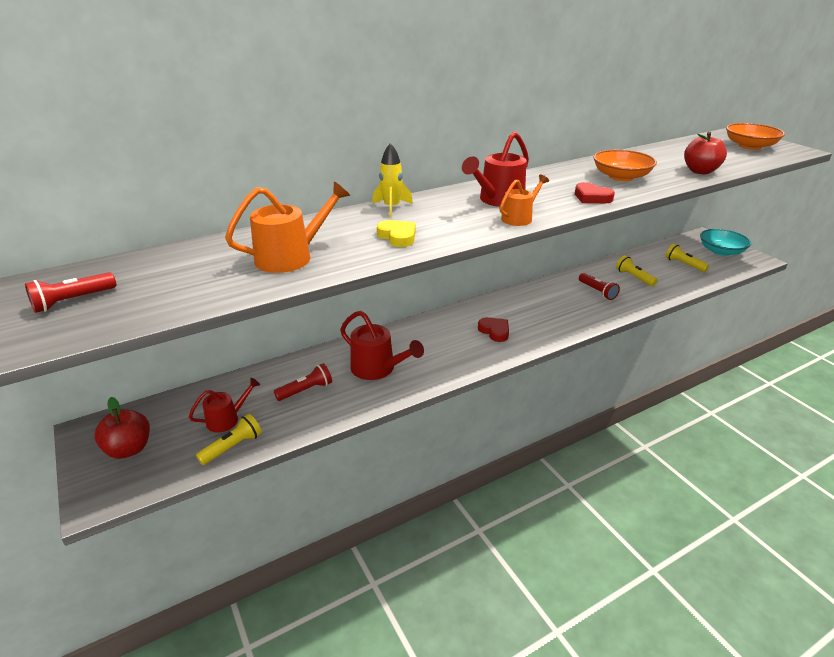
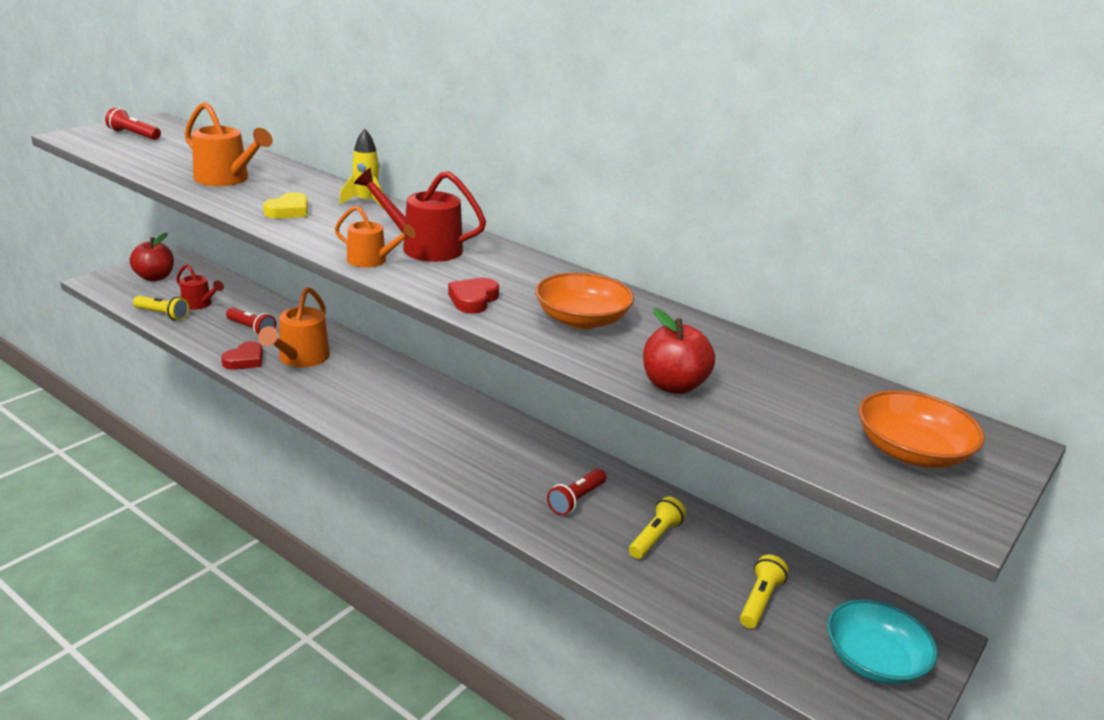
camera: 65 degrees right, 5 degrees down
(377, 369) = (300, 358): red watering can -> orange watering can
(494, 331) = (411, 421): red heart -> red heart (245, 360)

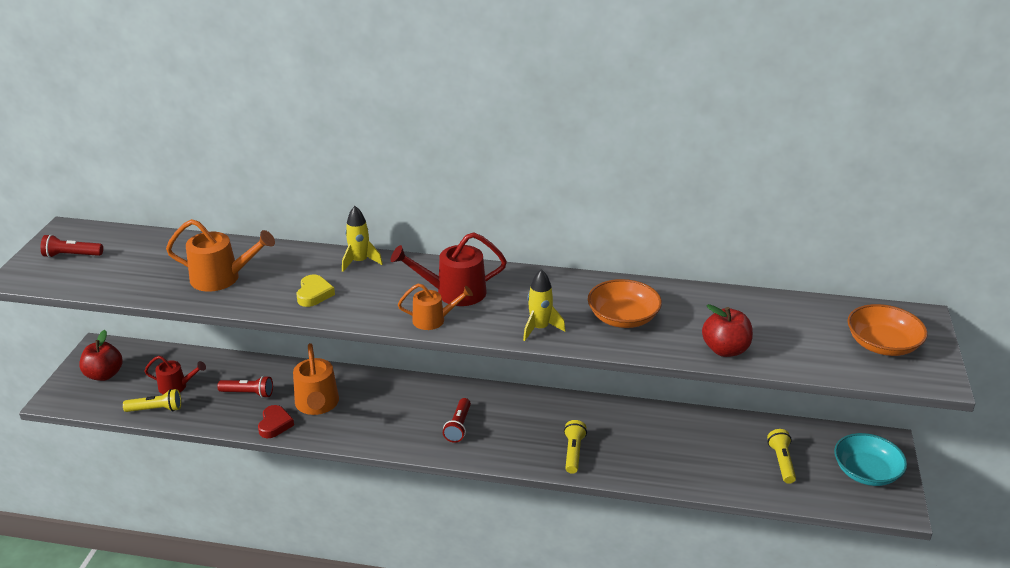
camera: 25 degrees left, 5 degrees up
(473, 300) = (540, 328): red heart -> yellow rocket
(576, 500) = (620, 439): red flashlight -> red flashlight (458, 426)
(655, 538) = (690, 445): yellow flashlight -> yellow flashlight (573, 453)

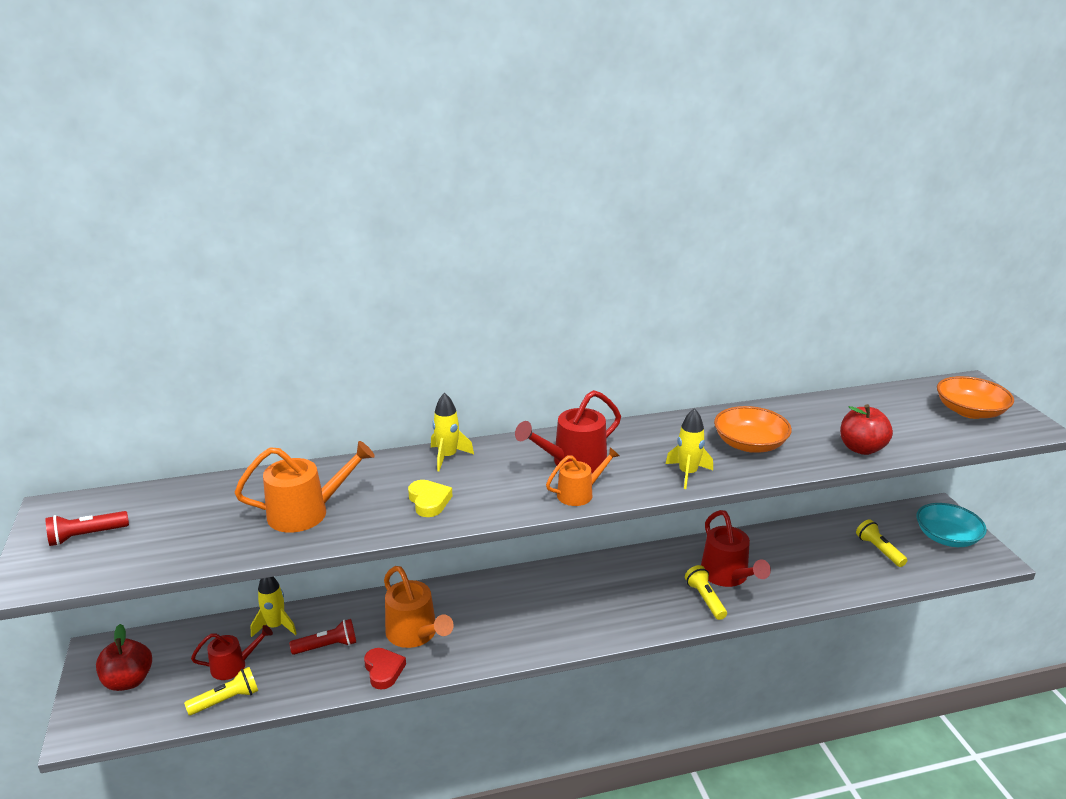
camera: 25 degrees left, 5 degrees down
(223, 367) = (275, 626): none -> yellow rocket
(458, 426) = (579, 609): red flashlight -> none
(611, 439) = (728, 576): none -> red watering can

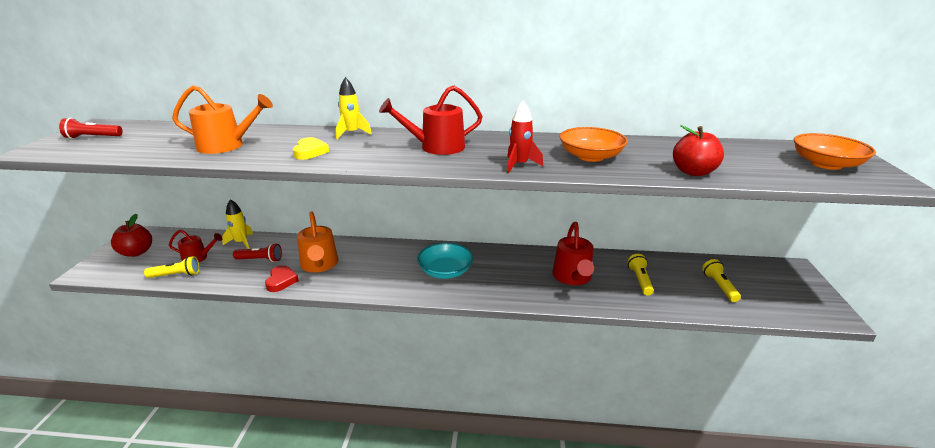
camera: 20 degrees right, 0 degrees up
(579, 493) = (421, 163): orange watering can -> none
(687, 474) = (519, 165): yellow rocket -> red rocket
(705, 599) = (543, 289): yellow flashlight -> yellow flashlight (640, 280)
(946, 537) = (792, 290): turquoise bowl -> turquoise bowl (445, 271)

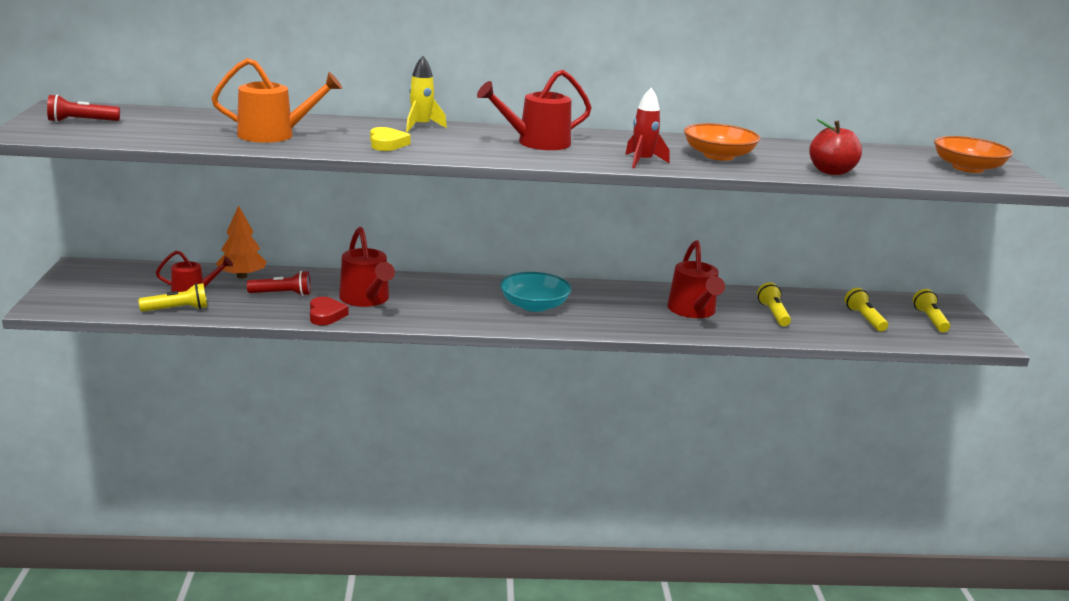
camera: 10 degrees left, 5 degrees down
(136, 252) = (99, 286): red apple -> none
(241, 242) = (242, 276): yellow rocket -> orange tree
(319, 265) = (366, 299): orange watering can -> red watering can
(778, 288) = (930, 320): none -> yellow flashlight

